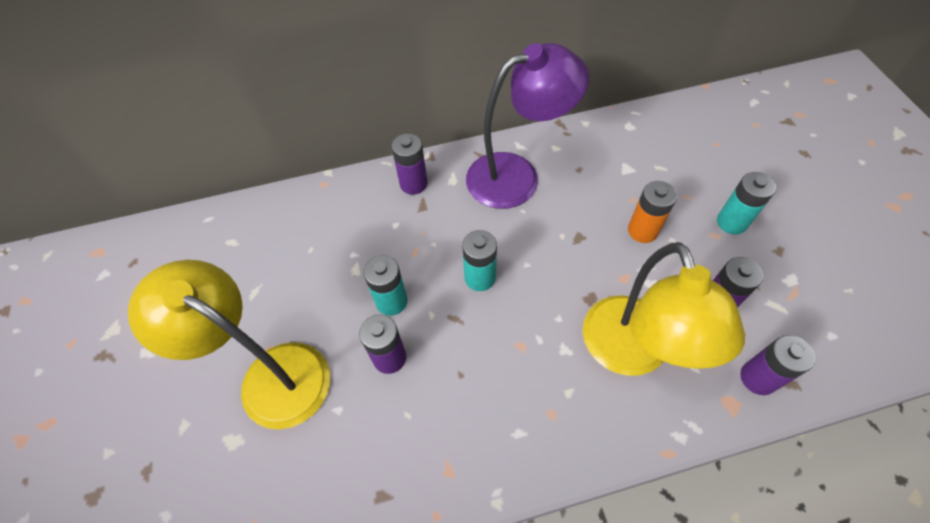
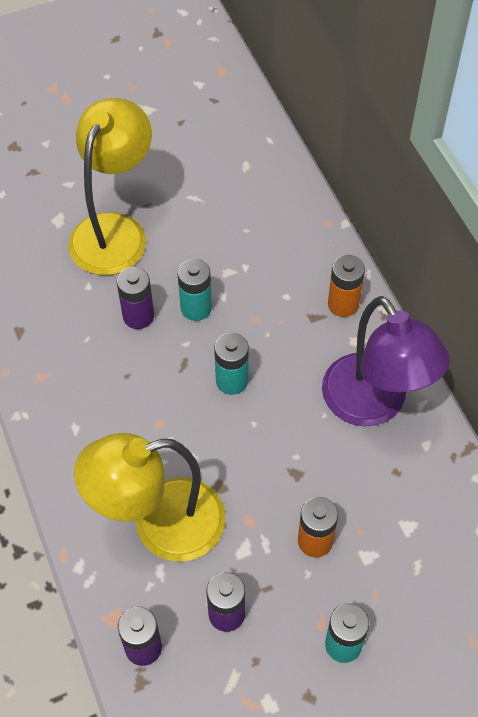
camera: 80 degrees right, 0 degrees up
(413, 184) = (343, 304): purple battery -> orange battery

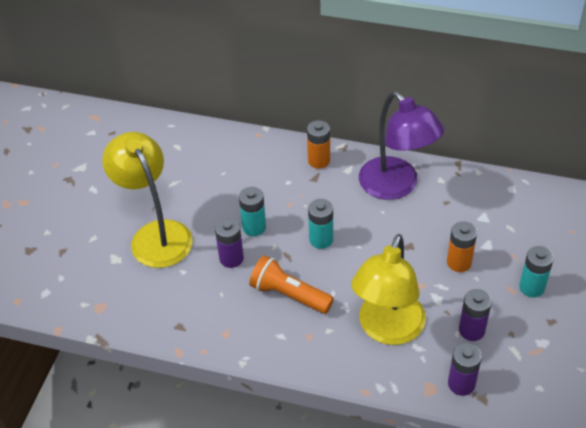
camera: 50 degrees left, 10 degrees down
(133, 400) = (289, 294): none -> orange flashlight
(374, 405) = (396, 186): purple lamp -> purple lamp turned 45 degrees clockwise

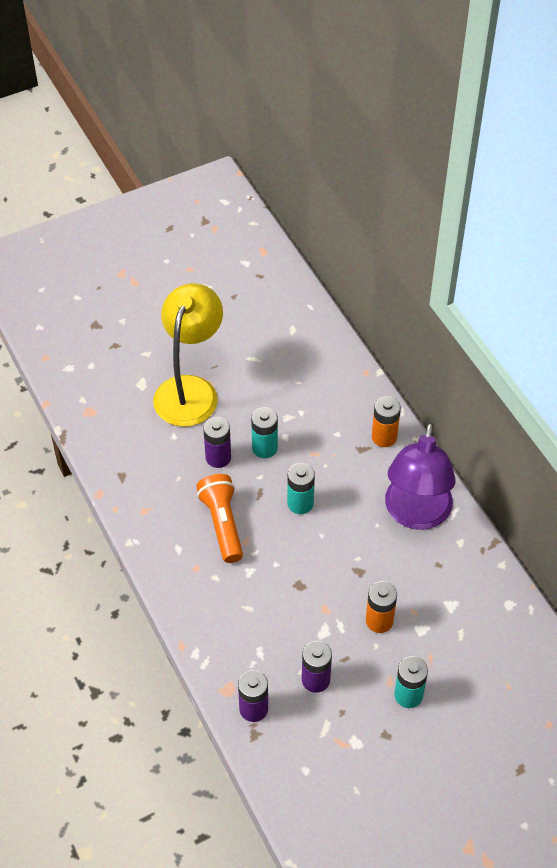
camera: 45 degrees right, 5 degrees up
(387, 329) = (256, 618): yellow lamp -> none

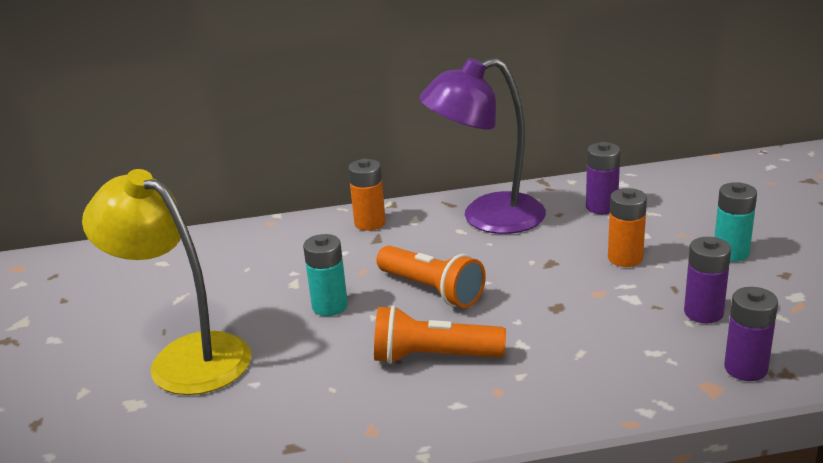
camera: 70 degrees left, 25 degrees down
(218, 457) = (320, 346): purple battery -> purple battery (601, 207)
(300, 503) = (432, 290): turquoise battery -> orange flashlight
(416, 514) = (487, 218): purple lamp -> purple lamp turned 135 degrees clockwise

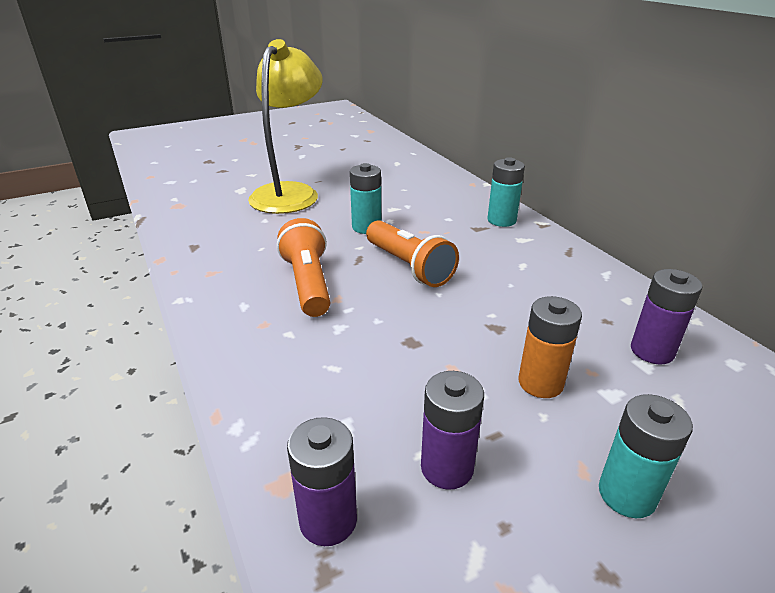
camera: 70 degrees right, 5 degrees up
(370, 223) = (501, 220): orange battery -> turquoise battery
(432, 290) = (409, 267): orange flashlight -> orange flashlight turned 60 degrees counterclockwise
(487, 218) = (558, 275): purple lamp -> none

